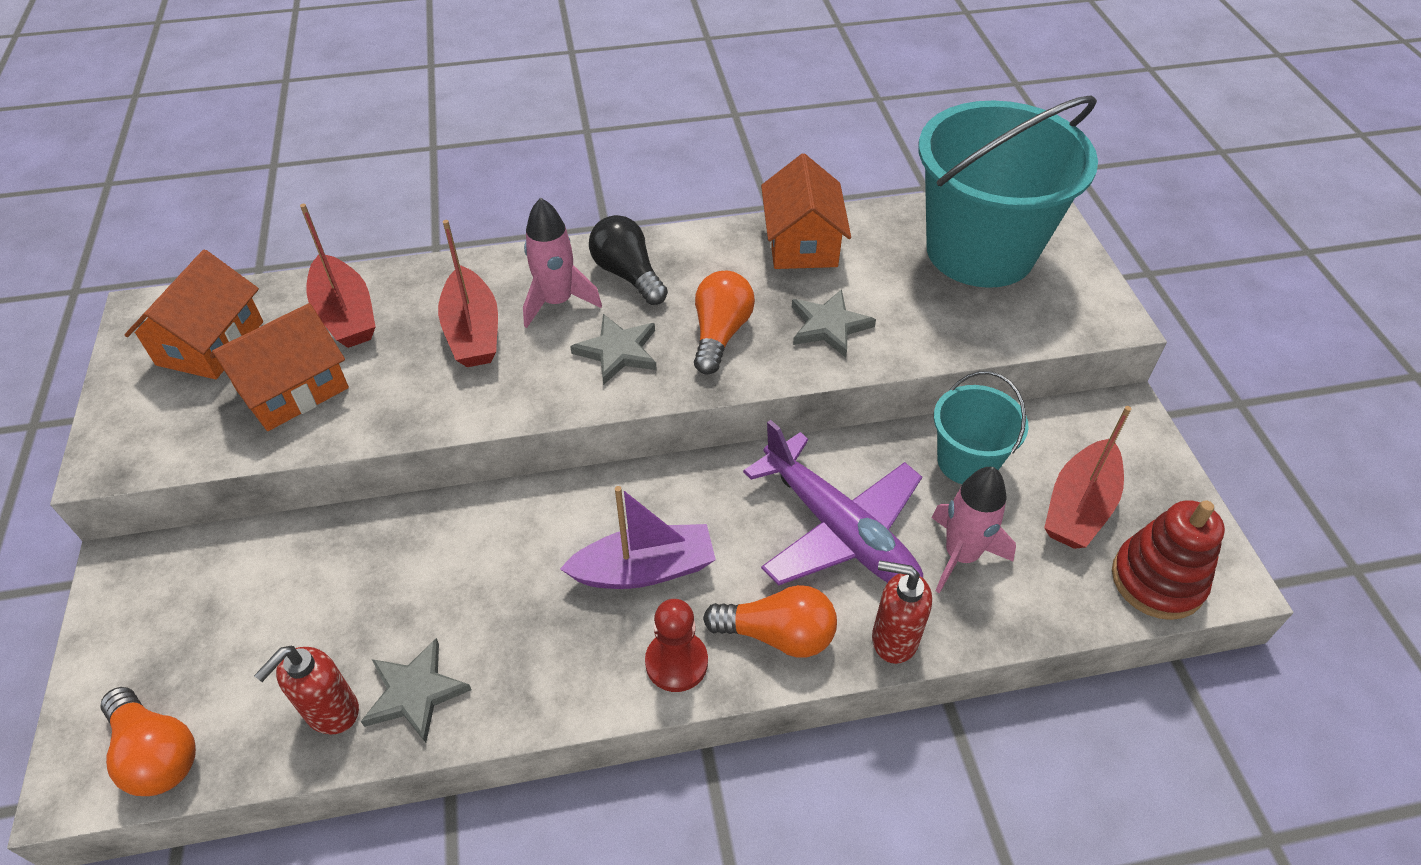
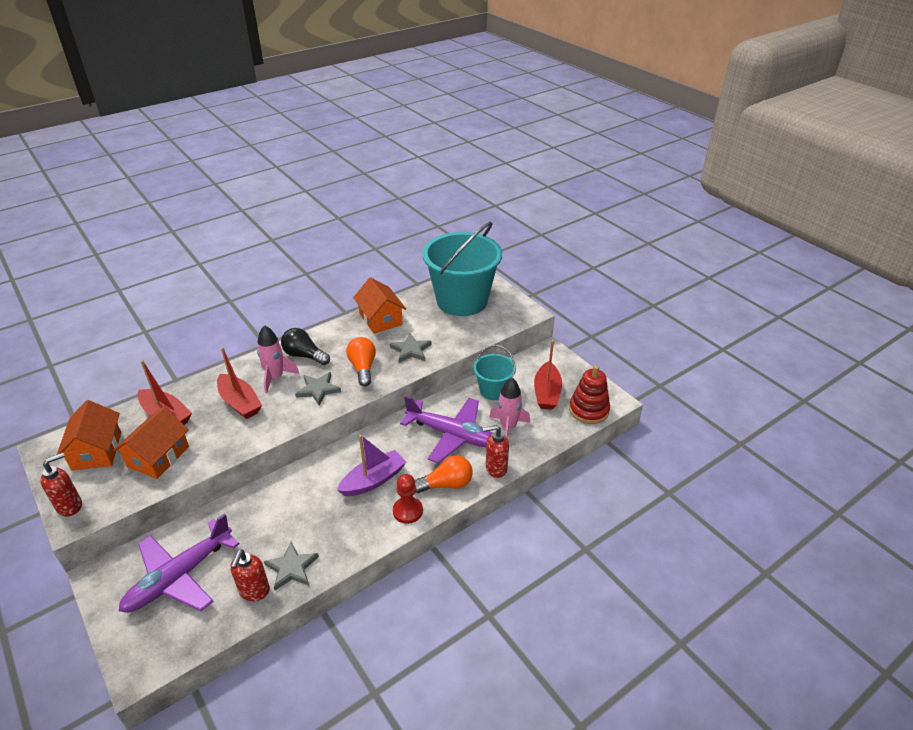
camera: 25 degrees left, 10 degrees down
(118, 430) = (70, 506): none -> red soap dispenser
(157, 753) = (173, 643): orange light bulb -> none
(233, 626) = (180, 576): none -> purple plane

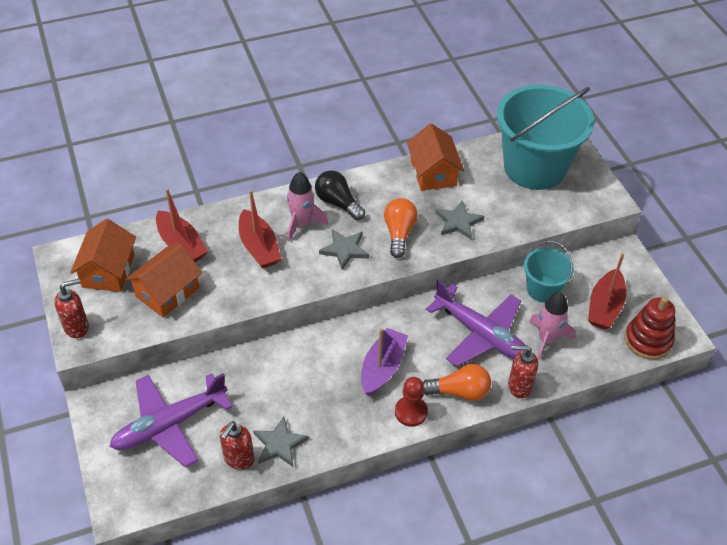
camera: 15 degrees right, 10 degrees up
(373, 480) = (382, 368): purple boat -> purple boat turned 45 degrees counterclockwise

